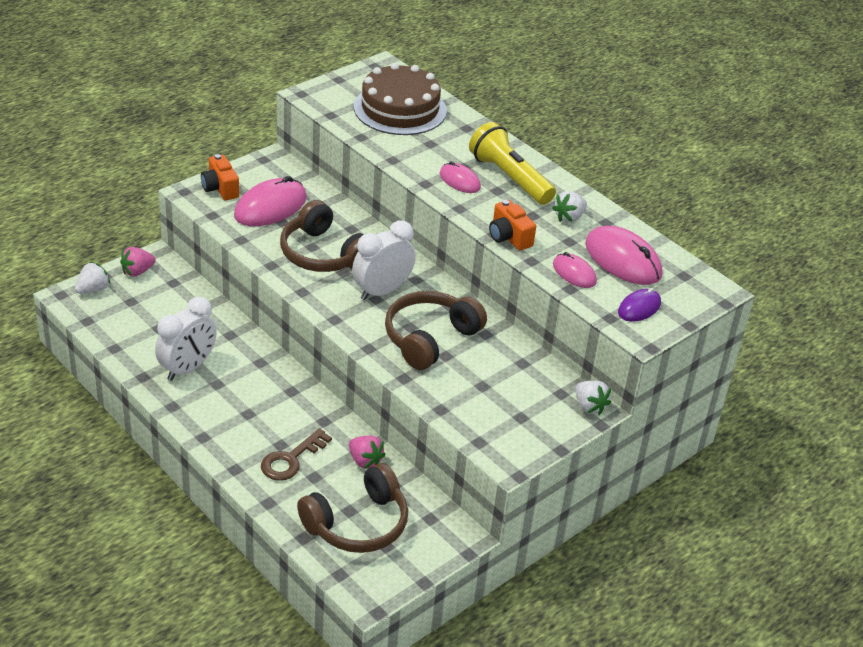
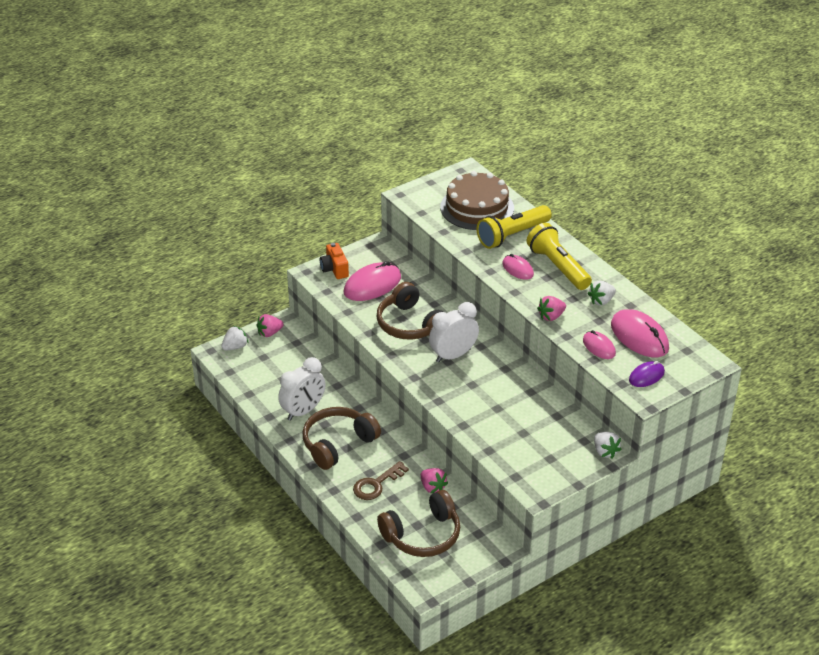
camera: 10 degrees right, 0 degrees up
(430, 338) = (486, 394): brown headphones -> brown headphones (338, 444)
(448, 141) = (512, 235): none -> yellow flashlight
(509, 237) = (551, 316): orange camera -> pink strawberry

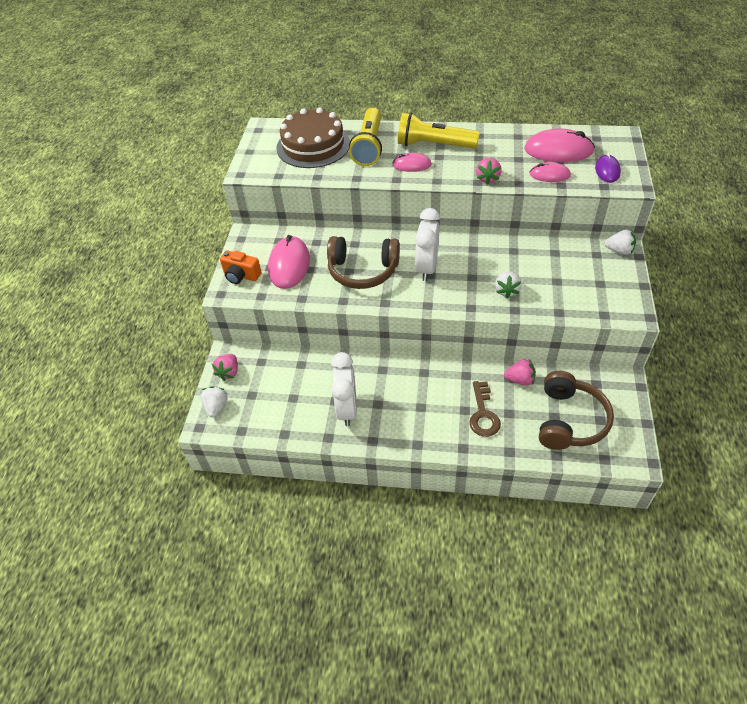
camera: 45 degrees left, 10 degrees up
(338, 444) = (411, 410): brown headphones -> none
(601, 301) = (498, 146): white strawberry -> white strawberry (506, 291)

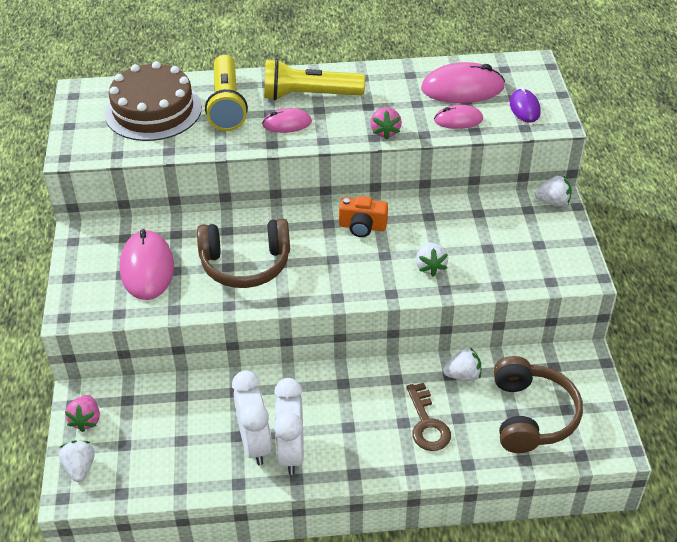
camera: 15 degrees left, 5 degrees down
(241, 275) = (85, 290): orange camera -> orange camera (362, 227)
(426, 268) = (326, 251): white clock -> white clock (291, 452)
(520, 380) = (463, 375): pink strawberry -> white strawberry

